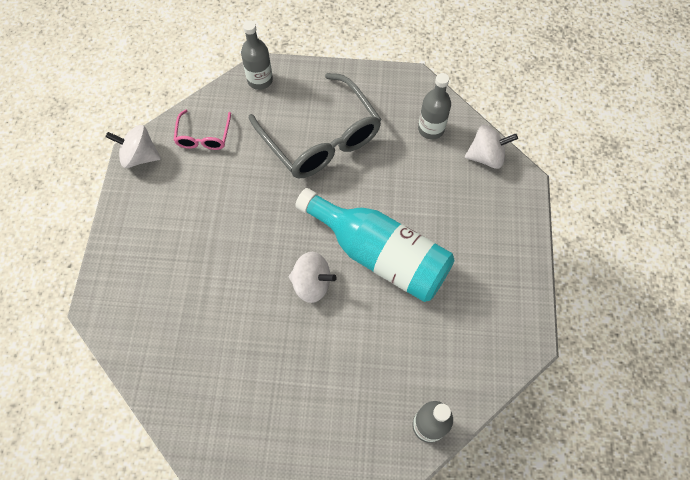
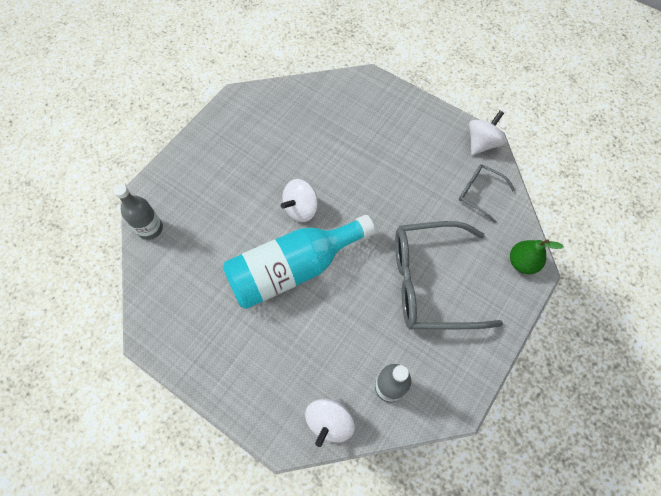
camera: 120 degrees right, 0 degrees up
(203, 136) = (479, 193): pink glasses -> grey glasses
(260, 80) = (522, 263): grey bottle -> green pear

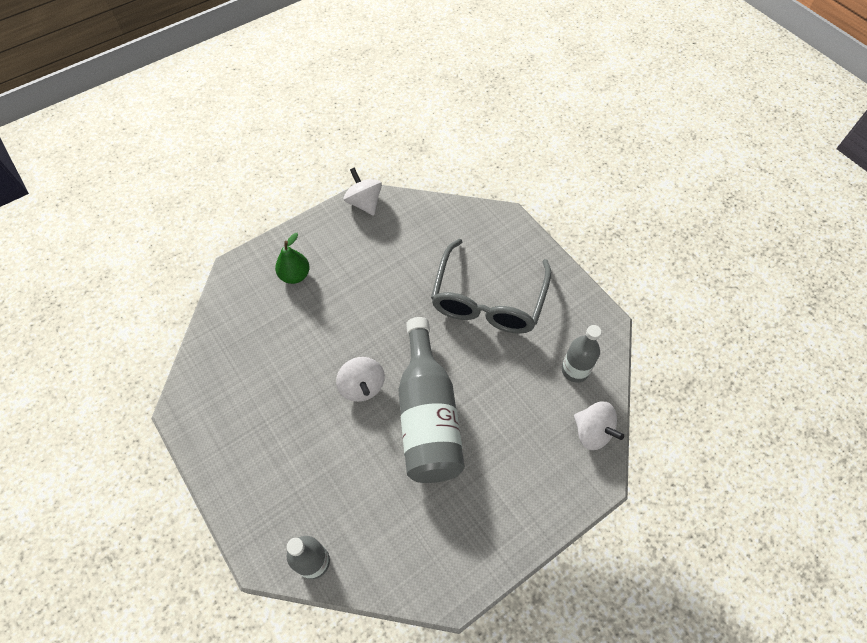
camera: 70 degrees left, 5 degrees down
(293, 268) = (428, 416): turquoise bottle -> grey bottle
(479, 193) = (415, 226): grey glasses -> none
(522, 263) = (496, 223): green pear -> green pear (295, 275)

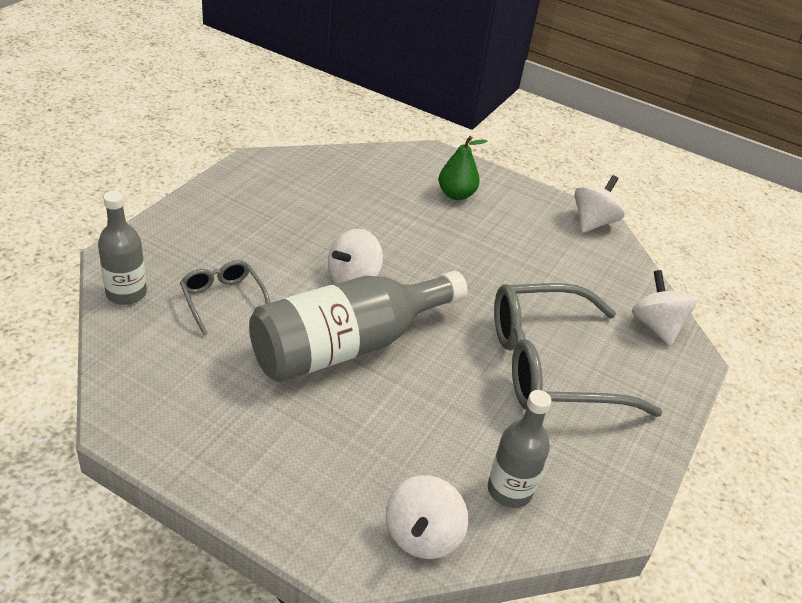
camera: 60 degrees right, 20 degrees down
(349, 488) = (223, 300): none -> grey glasses
(475, 222) = (656, 326): none -> white spinning top

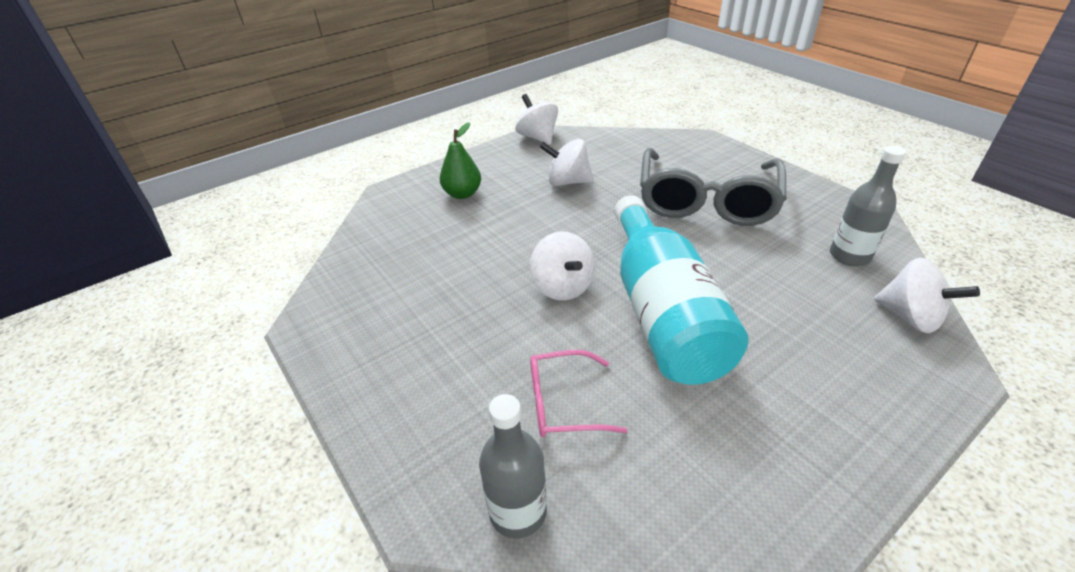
camera: 60 degrees left, 0 degrees up
(223, 300) = (563, 403): grey glasses -> pink glasses
(348, 345) = (662, 312): grey bottle -> turquoise bottle
(656, 326) = (669, 144): white spinning top -> white spinning top (567, 182)

